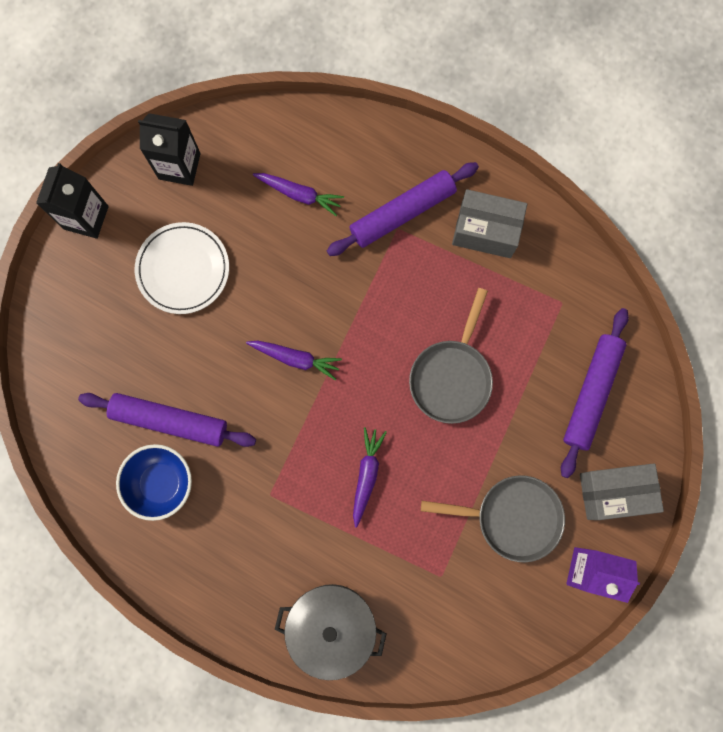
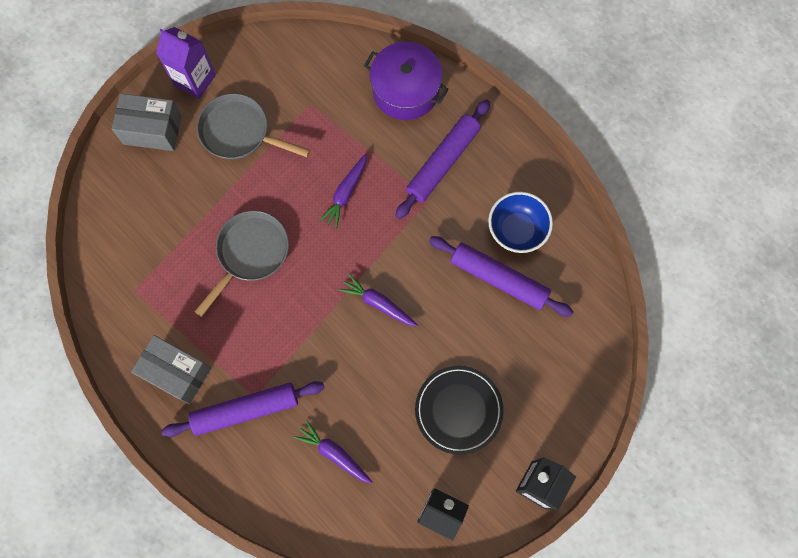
camera: 165 degrees left, 5 degrees down
(183, 269) = (458, 410): white plate -> black plate
(331, 626) = (405, 90): grey pot -> purple pot
(591, 394) = (139, 209): purple rolling pin -> purple rolling pin (443, 162)

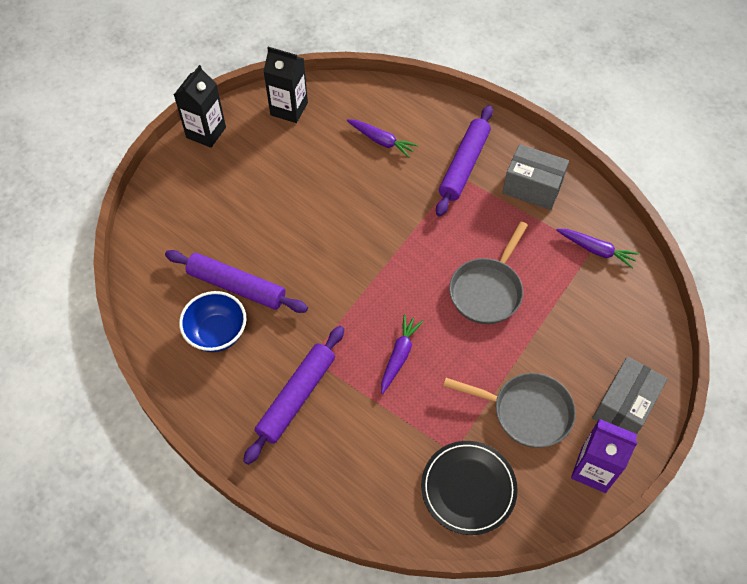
camera: 175 degrees right, 15 degrees down
(152, 130) = (624, 406): grey box -> grey box turned 60 degrees counterclockwise
(245, 410) = (464, 165): purple rolling pin -> purple rolling pin turned 45 degrees counterclockwise
(378, 303) = (354, 256): purple carrot -> purple carrot (596, 250)
(405, 90) = (343, 478): purple pot -> none
(458, 410) = (275, 179): black plate -> black plate (468, 488)

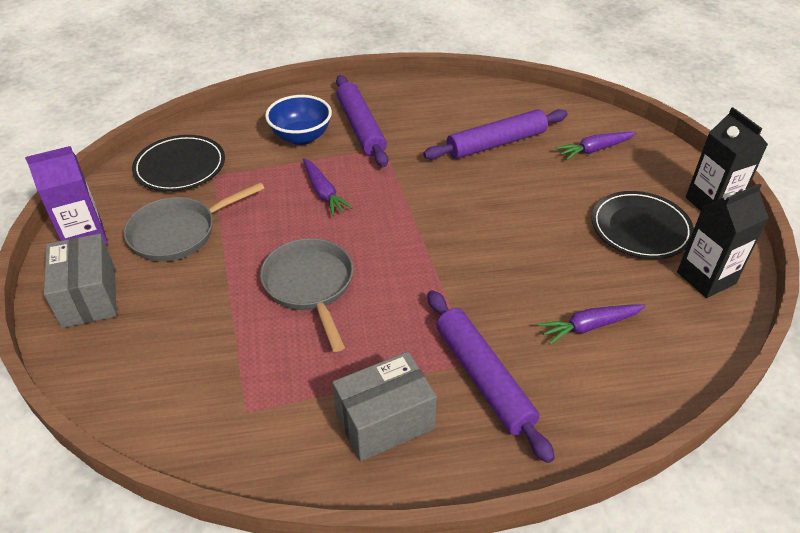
camera: 130 degrees right, 15 degrees down
(217, 333) = (462, 117): blue bowl -> blue bowl (301, 137)
(268, 156) = (640, 228): none -> black plate
(596, 250) = (239, 414): purple carrot -> purple carrot (594, 150)

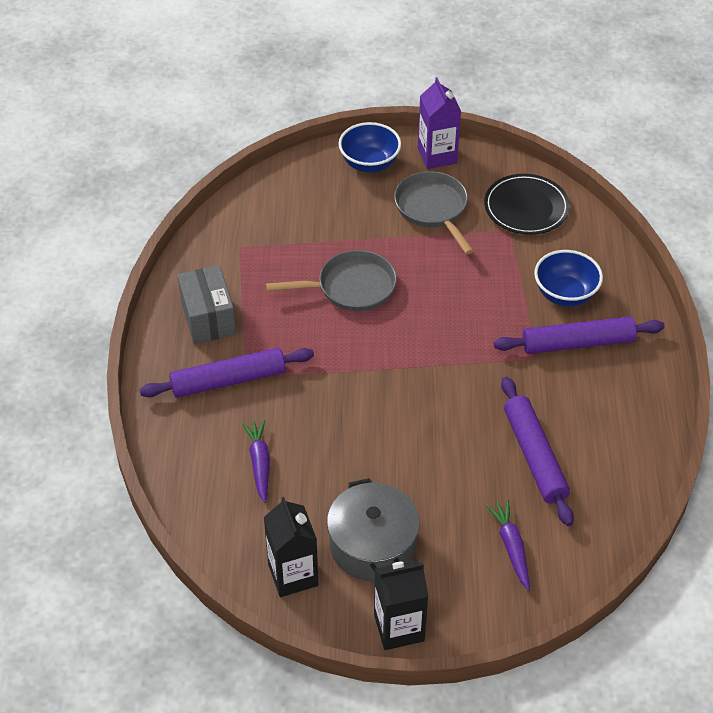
camera: 100 degrees right, 5 degrees up
(89, 297) = (369, 163): grey box -> blue bowl
(324, 193) = (471, 305): purple carrot -> none
(640, 228) = (372, 545): black plate -> grey pot

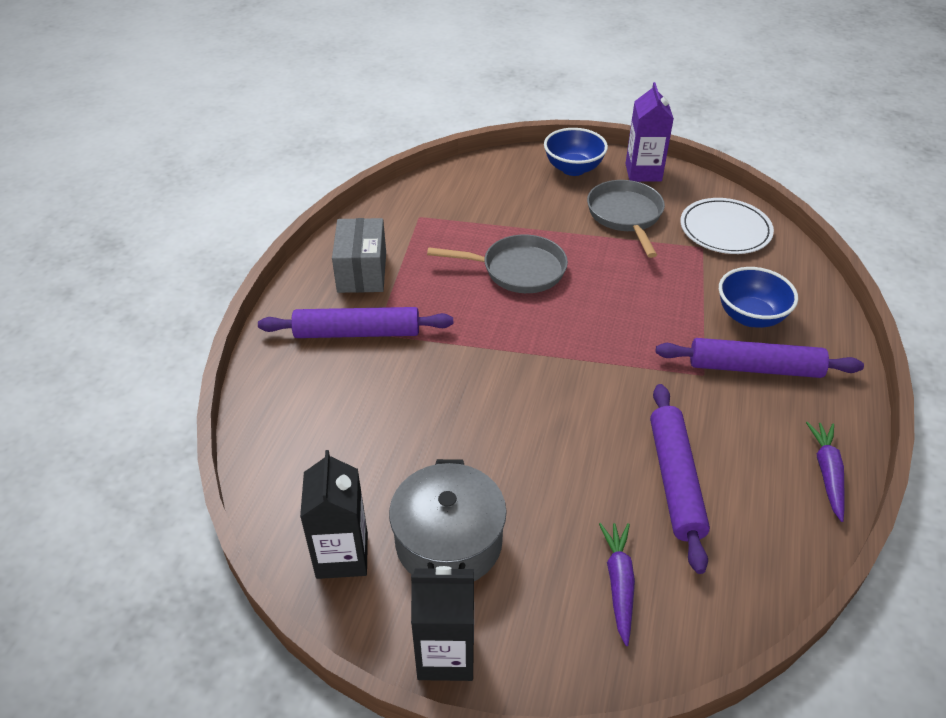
camera: 15 degrees right, 5 degrees down
(259, 463) = (355, 421): purple carrot -> purple carrot (827, 473)
(526, 208) = (725, 230): black plate -> white plate

